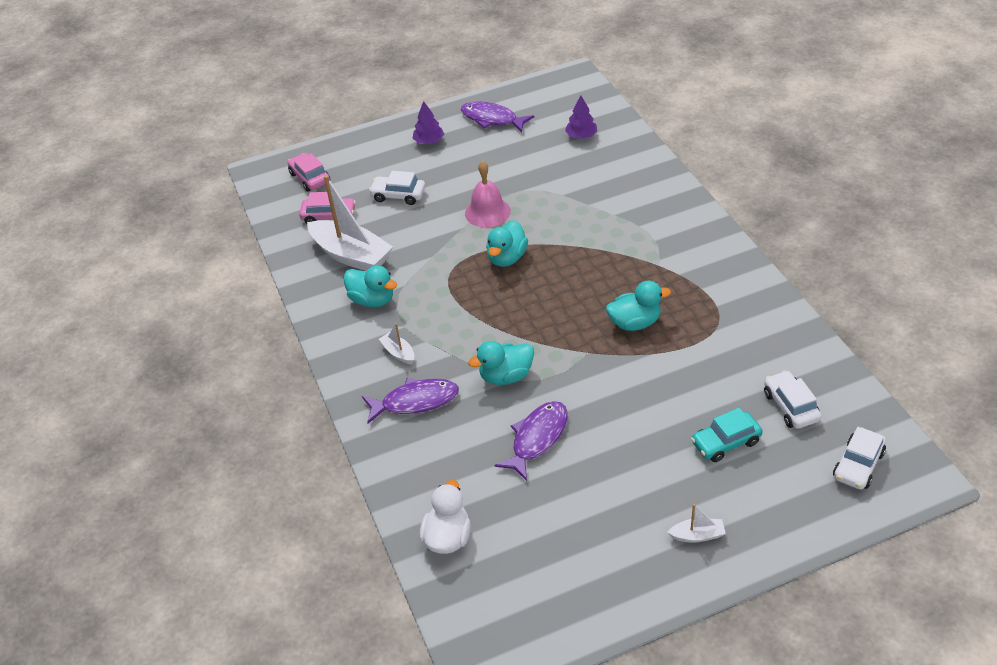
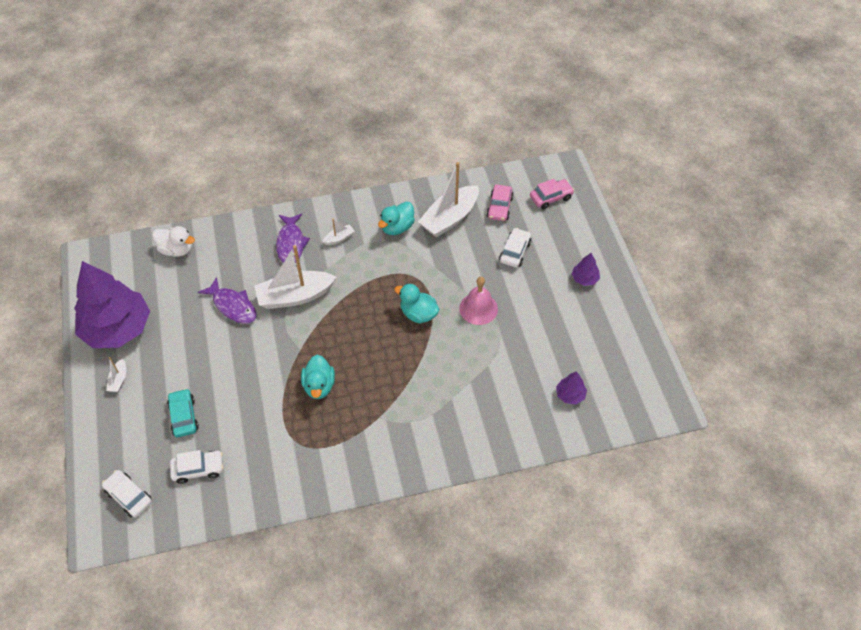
camera: 95 degrees right, 10 degrees up
(492, 119) = (610, 329): purple fish -> none
(506, 376) = (295, 296): turquoise duck -> white boat
(612, 567) = (117, 328): none -> purple tree

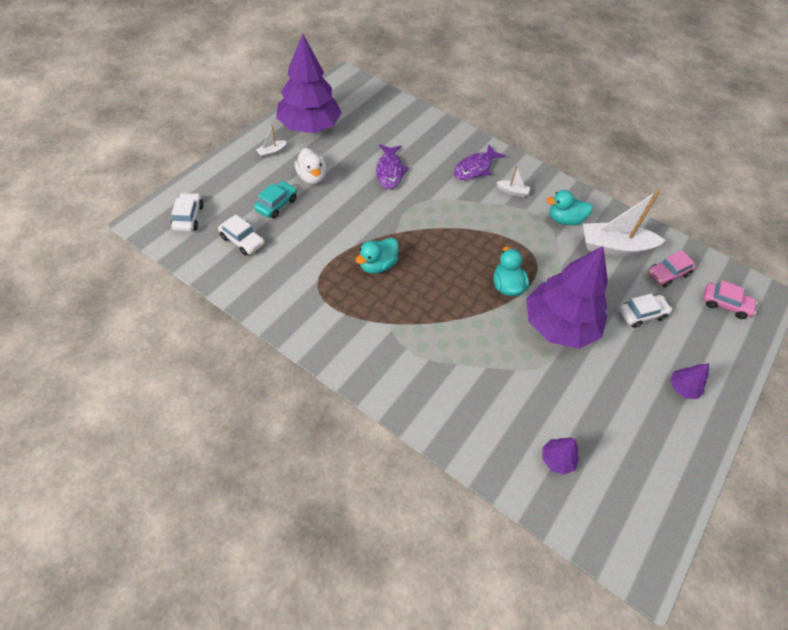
camera: 45 degrees right, 0 degrees up
(176, 250) = (400, 114): white duck -> white duck (311, 177)
(295, 296) = (435, 199): white boat -> none
(478, 308) = (559, 325): pink bell -> purple tree

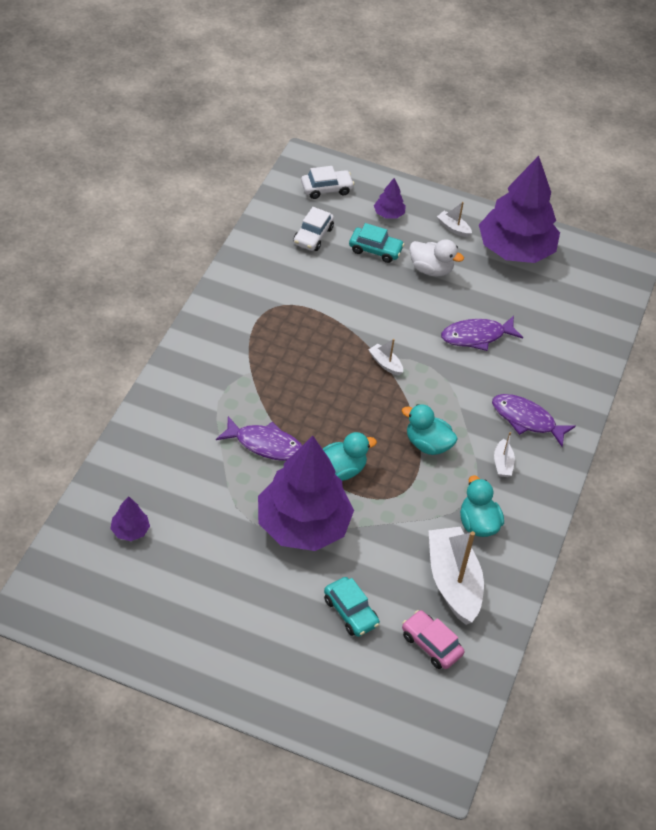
camera: 75 degrees right, 5 degrees down
(311, 177) = (431, 269): white duck -> white duck turned 120 degrees counterclockwise
(377, 265) = (324, 349): turquoise duck -> turquoise duck (427, 444)
(403, 231) = (385, 364): none -> white boat
(473, 331) = (265, 444): none -> purple fish
(641, 314) = (350, 612): white car -> turquoise car
(682, 388) = (254, 653): purple tree -> purple tree (388, 214)
(725, 304) = (404, 712): pink car -> none

